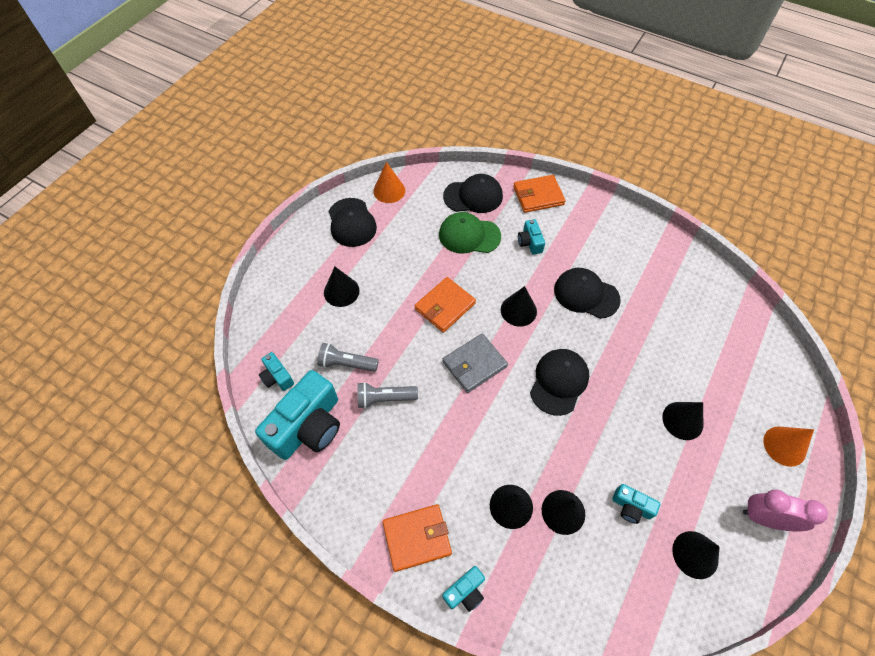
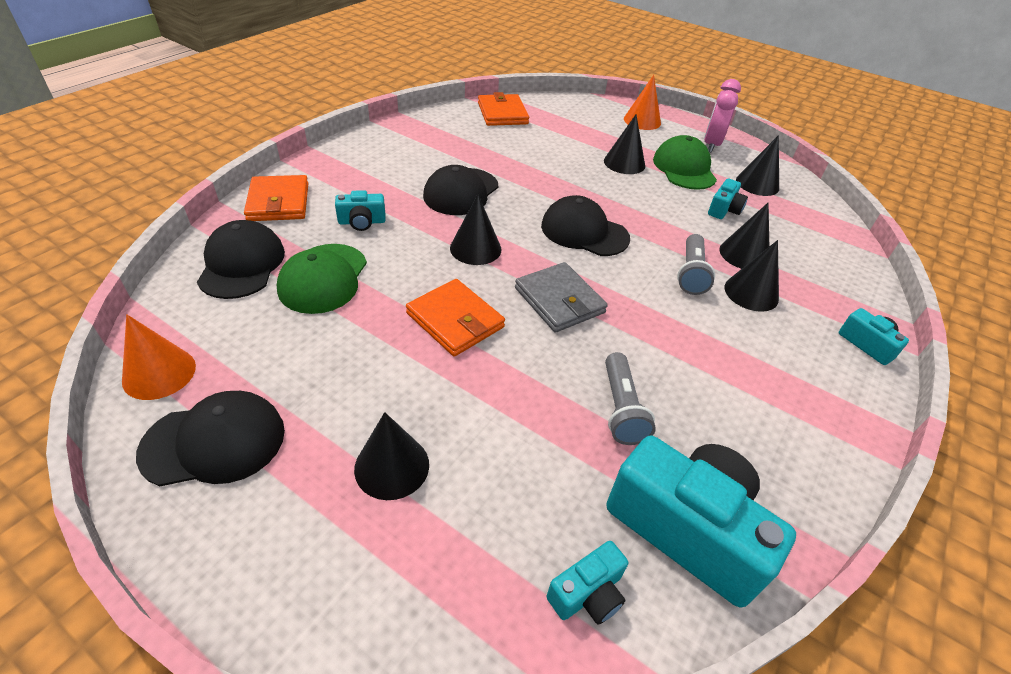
camera: 90 degrees left, 15 degrees down
(346, 363) = (556, 462): grey flashlight -> grey flashlight (691, 274)
(417, 538) = (823, 385): orange wallet -> orange wallet (502, 113)
(696, 479) = (684, 168): none -> green cap

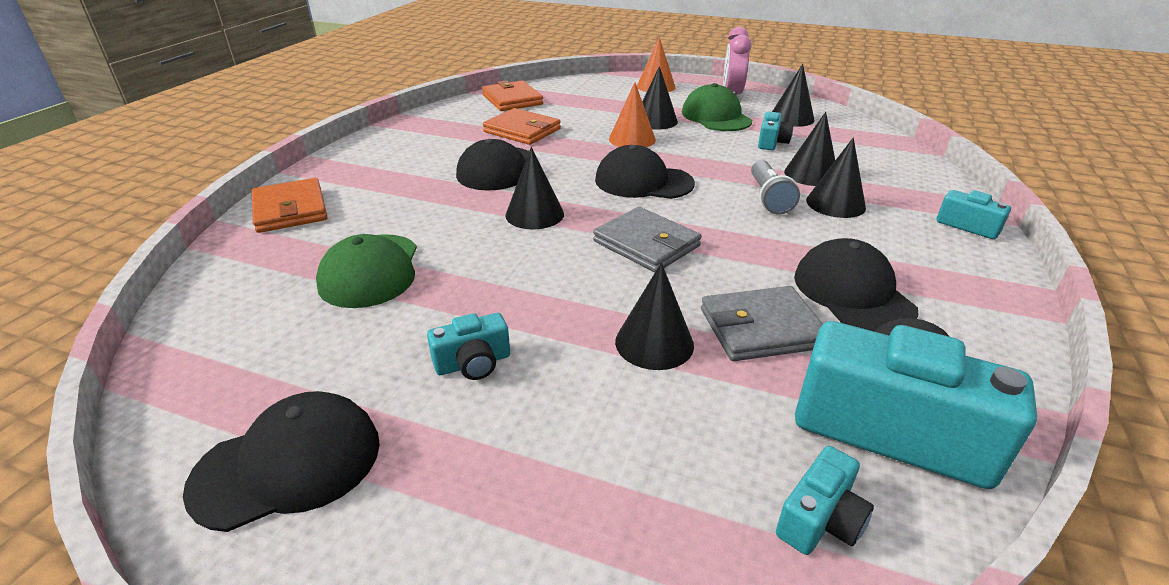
camera: 10 degrees left, 10 degrees down
(159, 373) = (189, 405): orange cone -> orange cone (632, 139)
(242, 264) = (264, 274): black cap -> black cap (852, 293)
(362, 222) = (396, 212): turquoise camera -> turquoise camera (473, 363)
(392, 466) = (528, 440): black cone -> black cone (654, 343)
(455, 320) = (540, 282): orange wallet -> orange wallet (522, 130)
(621, 409) = (761, 328): grey flashlight -> grey wallet

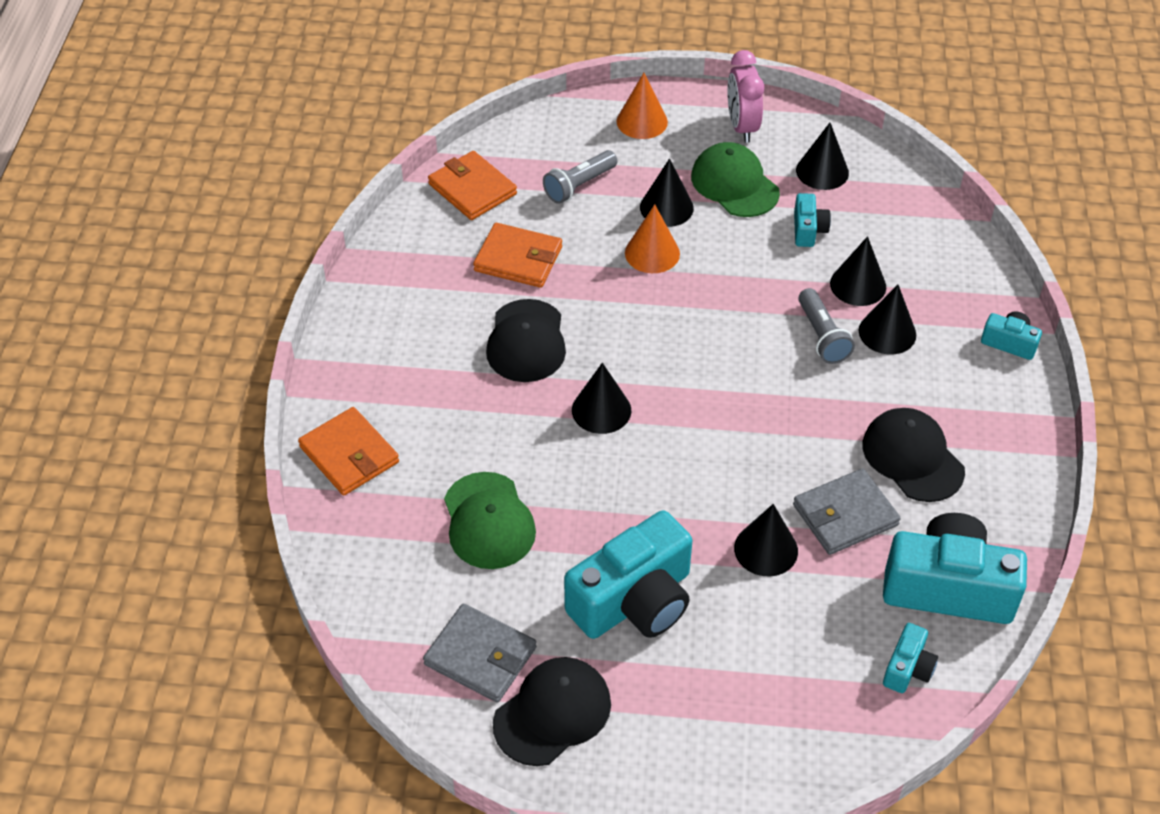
camera: 15 degrees left, 15 degrees up
(473, 363) = (634, 601): turquoise camera -> turquoise camera, size x2.14
(592, 106) = (579, 186): none -> grey flashlight
(643, 182) = (690, 333): black cap -> none
(646, 244) = (723, 431): grey wallet -> grey wallet (480, 656)

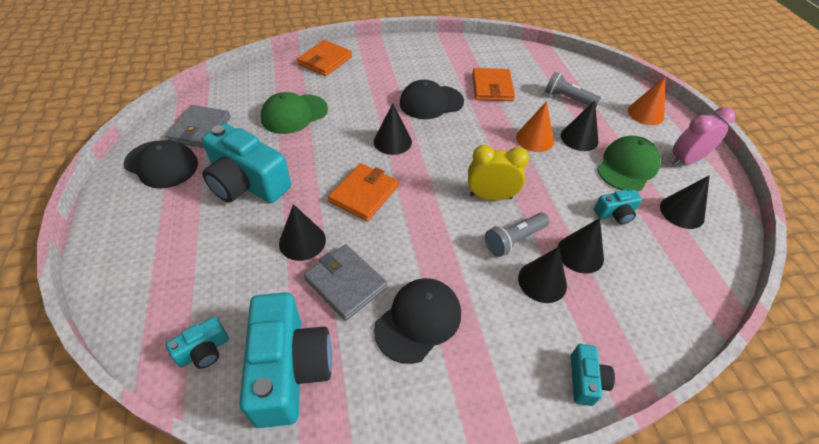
camera: 70 degrees right, 0 degrees up
(472, 189) = (533, 61): orange wallet -> orange wallet (364, 194)
(745, 335) = (491, 196): none -> yellow clock
(908, 668) = (204, 351): turquoise camera -> turquoise camera turned 45 degrees counterclockwise

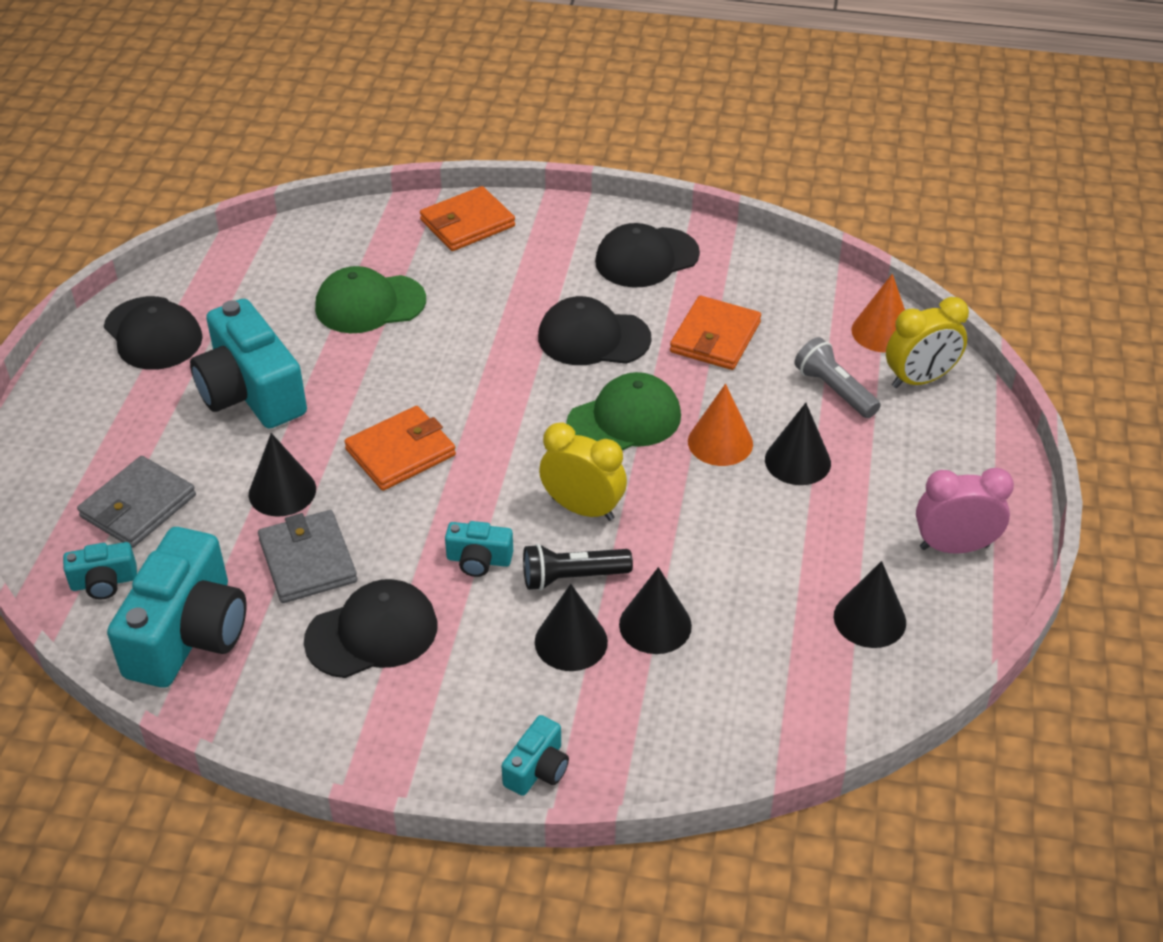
camera: 25 degrees right, 5 degrees down
(200, 129) = (226, 294): grey wallet -> grey wallet (138, 506)
(392, 141) = (491, 386): black cone -> none
(430, 58) = (646, 258): none -> black cap
(514, 240) = (572, 577): grey flashlight -> black flashlight
(601, 84) = (919, 379): none -> yellow clock
(615, 214) = (756, 589): turquoise camera -> turquoise camera (479, 560)
(627, 166) = (841, 527): green cap -> green cap (624, 420)
(645, 113) = (955, 452): orange cone -> orange cone (882, 332)

